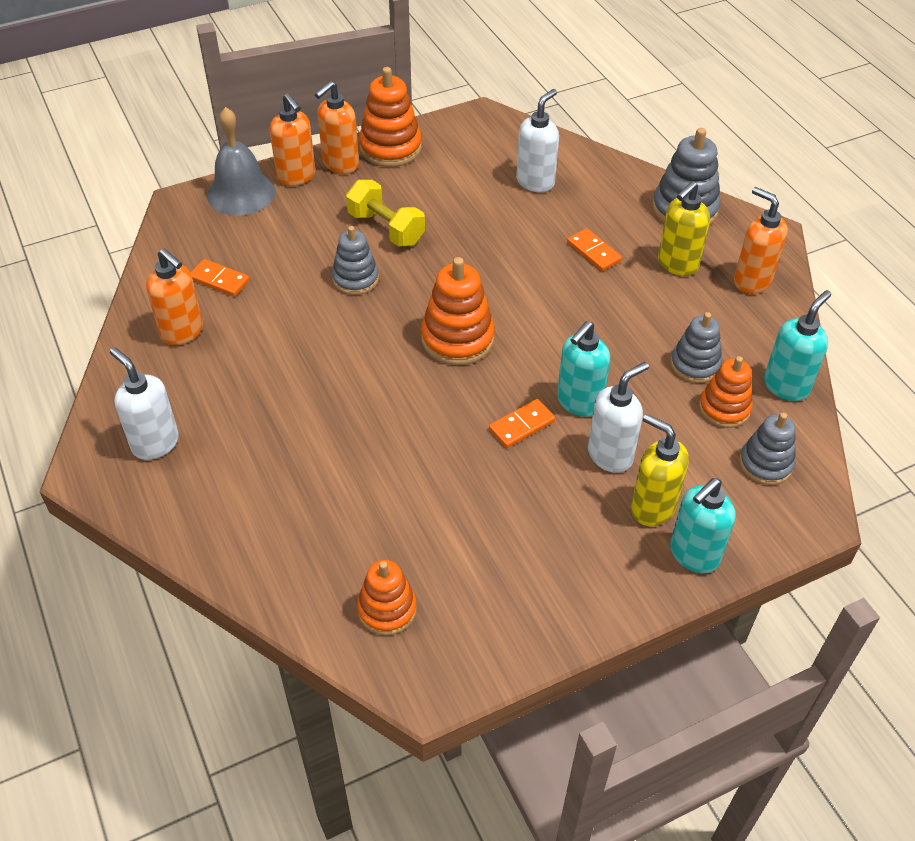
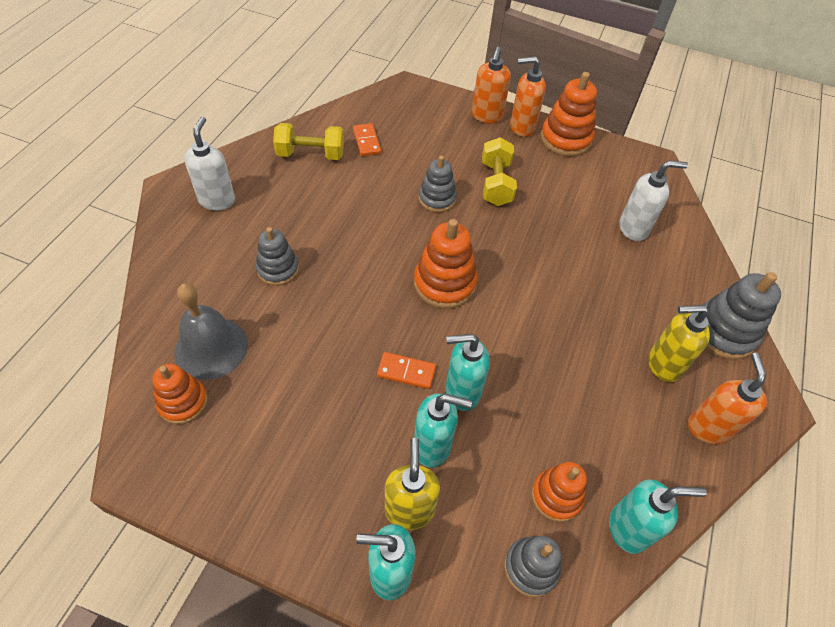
camera: 45 degrees right, 5 degrees up
(183, 332) = (310, 154): orange soap dispenser -> yellow dumbbell
(241, 193) = (444, 103): grey bell -> grey bell (211, 348)
(593, 252) = (611, 305): orange domino -> none
(610, 455) = (433, 447): white soap dispenser -> turquoise soap dispenser
(695, 365) = (578, 445): grey stacking toy -> grey stacking toy (278, 269)

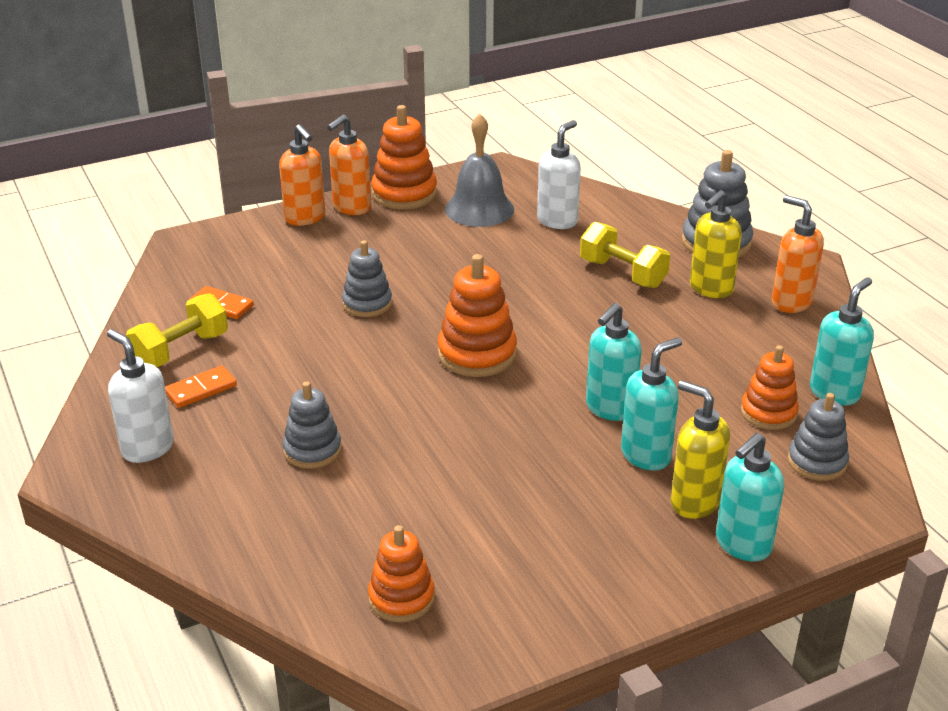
camera: 45 degrees left, 20 degrees down
(211, 348) = (355, 546): grey bell -> grey bell (479, 209)
(406, 372) = (548, 429): orange domino -> orange domino (201, 389)
(496, 184) = (399, 261): yellow dumbbell -> yellow dumbbell (622, 273)

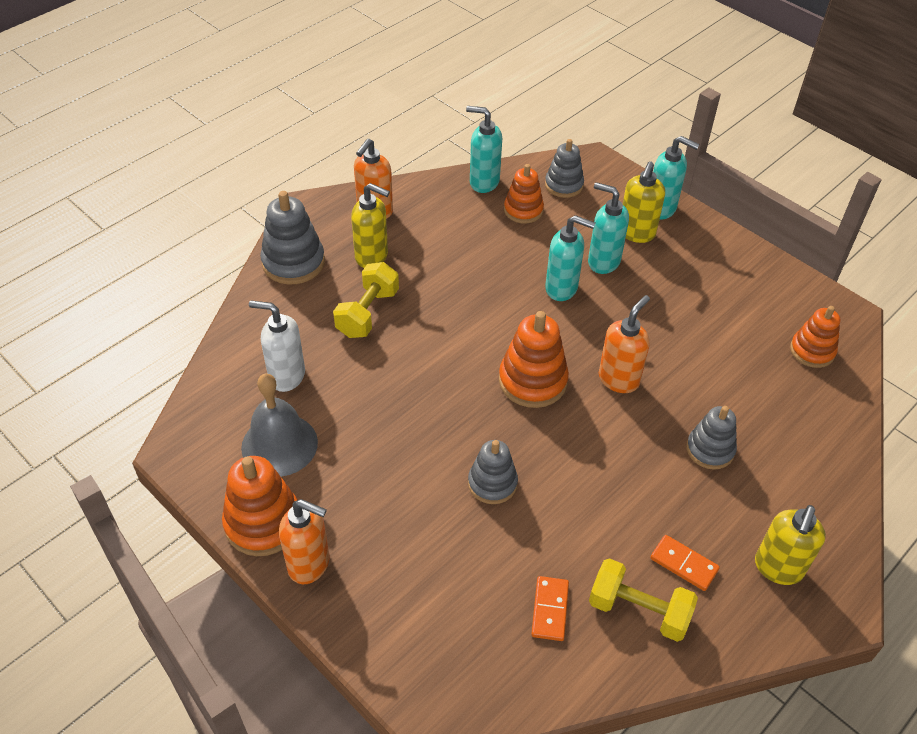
camera: 110 degrees left, 15 degrees up
(147, 448) = (778, 568): white soap dispenser -> yellow soap dispenser
(305, 218) = (347, 602): orange soap dispenser -> orange soap dispenser (619, 379)

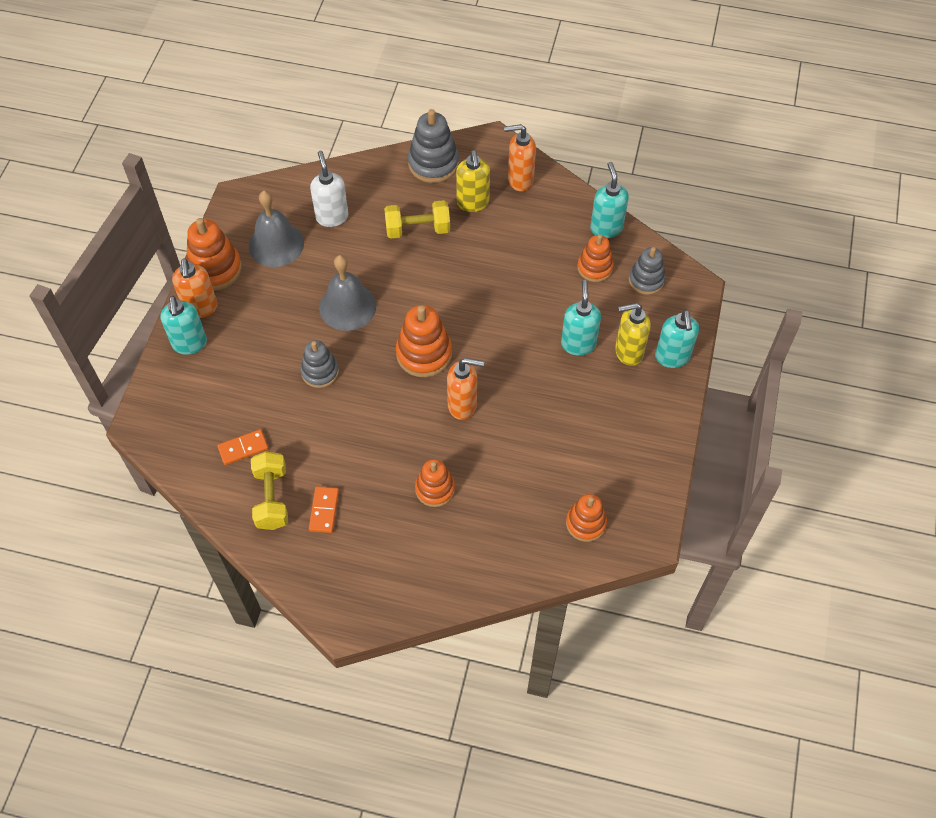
camera: 60 degrees right, 10 degrees up
(421, 418) = (347, 306): none -> grey bell
(562, 288) = (528, 330): turquoise soap dispenser -> turquoise soap dispenser (190, 344)
(710, 450) = (435, 489): grey stacking toy -> orange stacking toy
(778, 568) = (356, 570): yellow soap dispenser -> none

